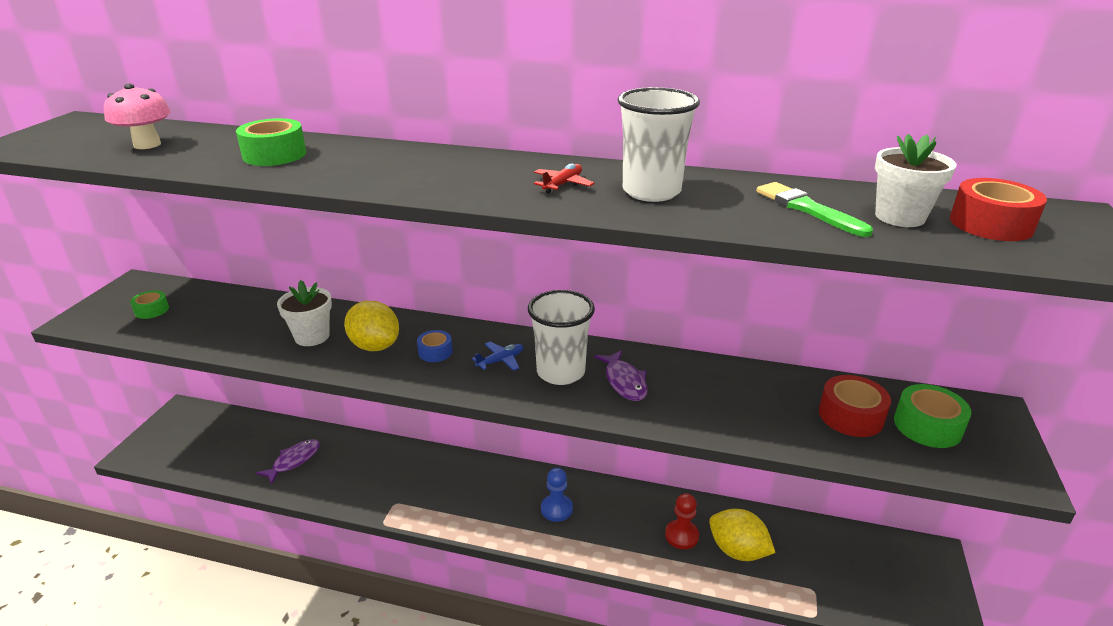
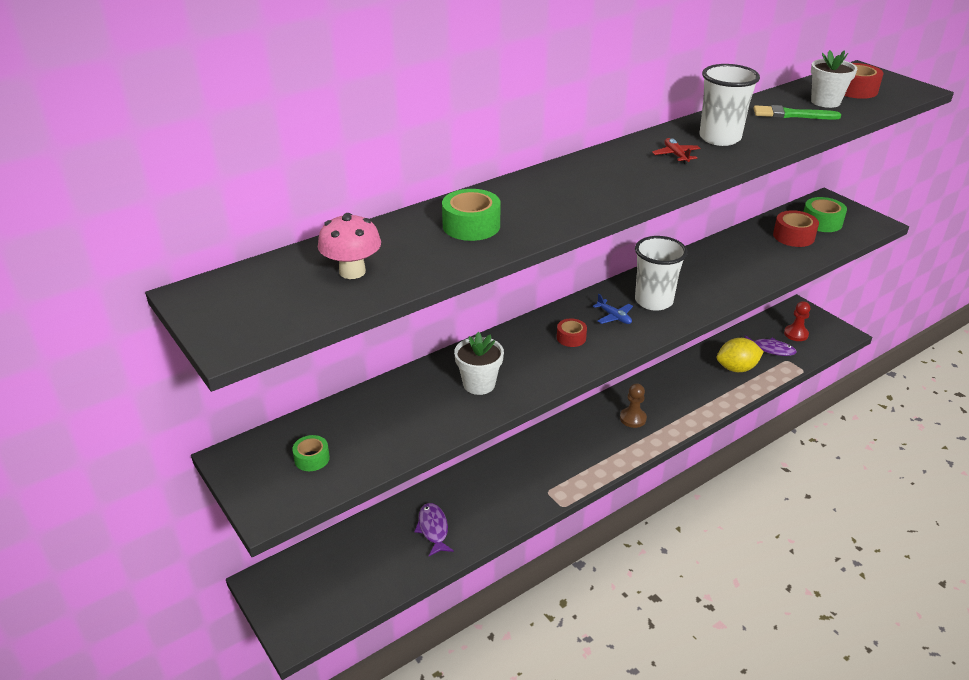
camera: 50 degrees left, 5 degrees up
(375, 346) = (530, 360): yellow lemon -> none
(435, 352) = (571, 338): blue tape -> red tape
(500, 361) = (614, 317): blue plane -> blue plane turned 135 degrees clockwise
(556, 509) = (633, 418): blue pawn -> brown pawn
(624, 382) = (689, 284): purple fish -> purple fish (770, 349)
(681, 535) = (705, 381): red pawn -> red pawn (796, 334)

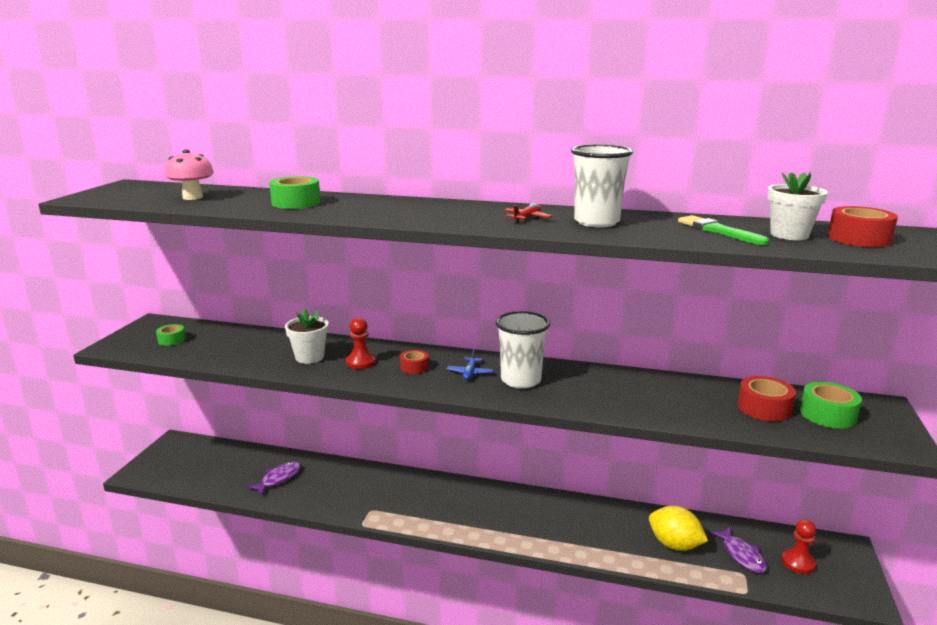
camera: 50 degrees right, 15 degrees down
(527, 361) = (360, 362): none -> red pawn
(633, 418) = (513, 514): brown pawn -> none

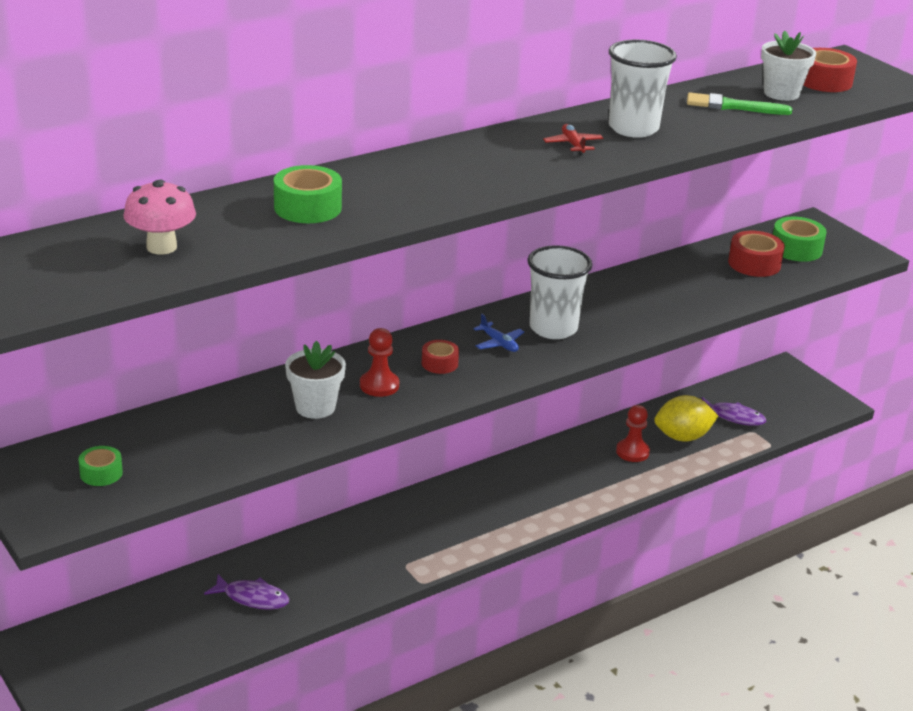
camera: 50 degrees left, 10 degrees up
(279, 478) = (252, 598): purple fish -> purple fish turned 120 degrees clockwise
(798, 563) = (772, 400): red pawn -> red pawn (632, 452)

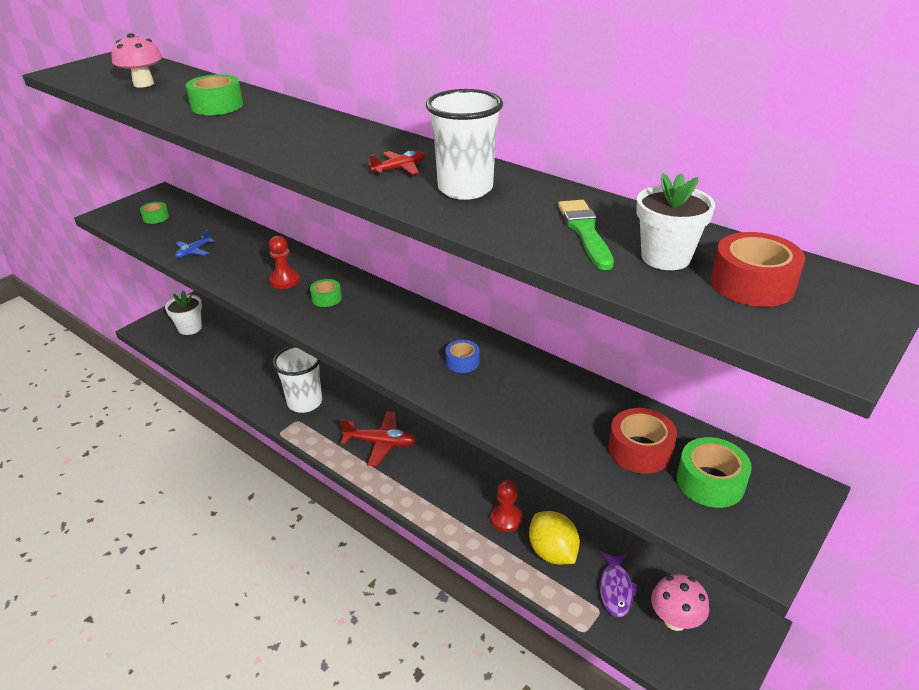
camera: 75 degrees right, 5 degrees up
(252, 598) = (245, 365): purple fish -> none
(315, 407) = (247, 264): white flower pot -> white flower pot (190, 328)
(439, 363) = (326, 298): red tape -> green tape
(483, 507) = (381, 443): none -> red plane
(499, 343) = (371, 318): blue plane -> blue plane (194, 251)
(553, 328) = (411, 340): white cup -> white cup (305, 402)
(603, 310) = (462, 362): none -> blue tape
(772, 399) = (675, 620): none -> pink mushroom

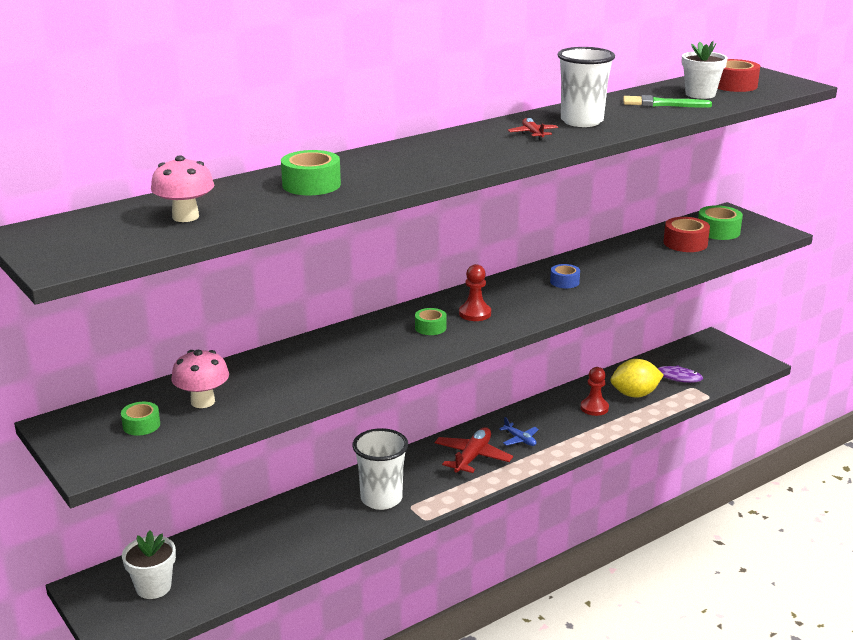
camera: 75 degrees left, 10 degrees down
(194, 251) = (269, 397): blue plane -> blue plane (520, 439)
(284, 280) = (380, 346): red pawn -> red pawn (475, 313)
(675, 620) = (705, 362): pink mushroom -> pink mushroom (203, 402)

